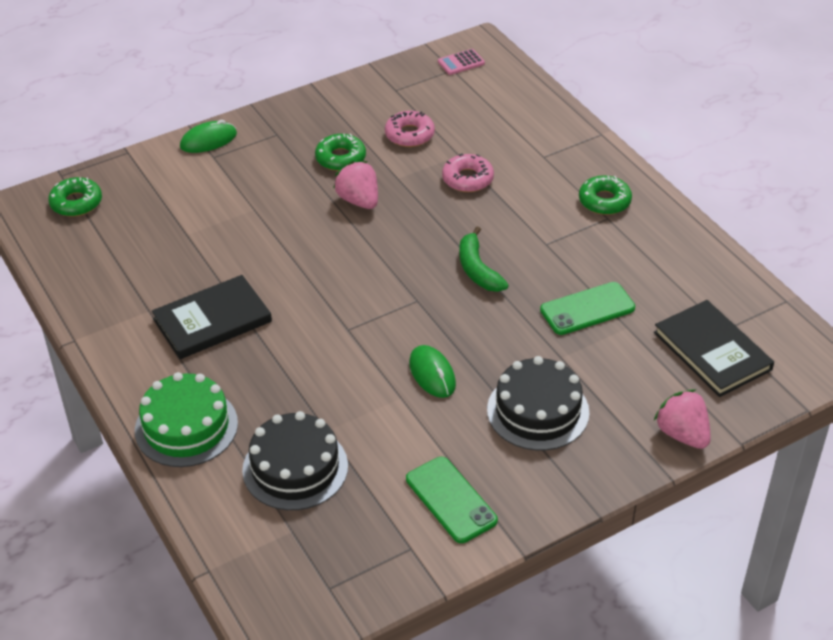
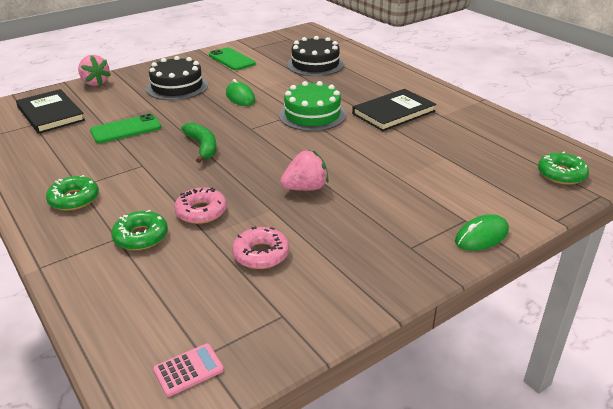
camera: 175 degrees right, 10 degrees down
(186, 427) = (382, 73): green cake -> green cake (312, 115)
(340, 158) = (332, 225): green donut -> green donut (141, 236)
(359, 200) = (305, 188): pink strawberry -> pink strawberry turned 75 degrees counterclockwise

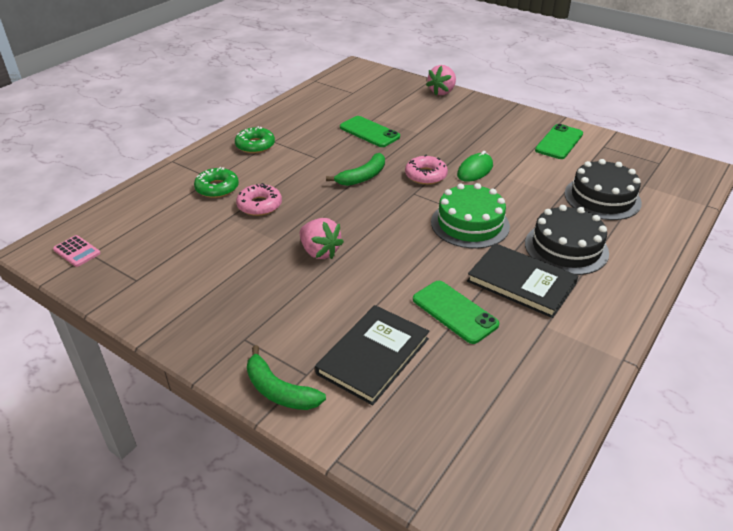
camera: 70 degrees right, 5 degrees up
(51, 114) = (373, 93): black book -> black book (373, 356)
(177, 87) = (468, 131): black cake -> black cake (566, 248)
(261, 254) = (210, 250): pink donut -> pink donut (426, 175)
(415, 143) = (454, 312): none -> green phone
(481, 236) = (279, 390): green mouse -> green banana
(561, 174) = (453, 463): green donut -> none

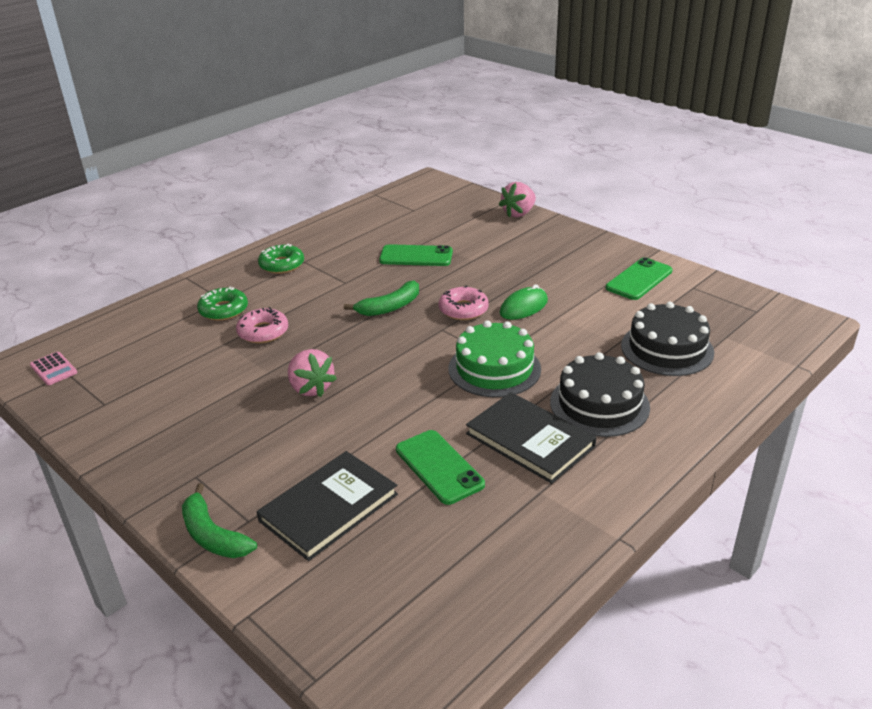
camera: 10 degrees right, 5 degrees down
(369, 132) = (416, 256): green phone -> green phone turned 45 degrees counterclockwise

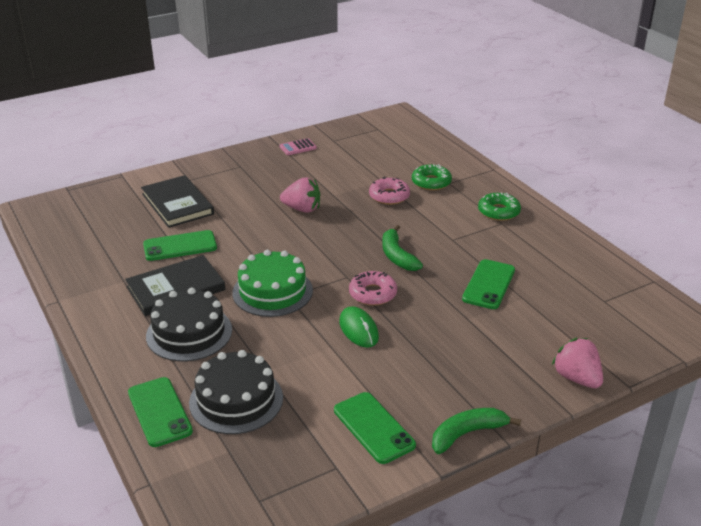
camera: 105 degrees right, 0 degrees up
(54, 369) = (384, 125): pink calculator -> pink calculator (298, 147)
(213, 535) = (186, 169): green banana -> green banana (467, 434)
(311, 388) = (302, 209): pink strawberry -> pink strawberry turned 150 degrees counterclockwise
(720, 387) = (159, 412): none -> green phone

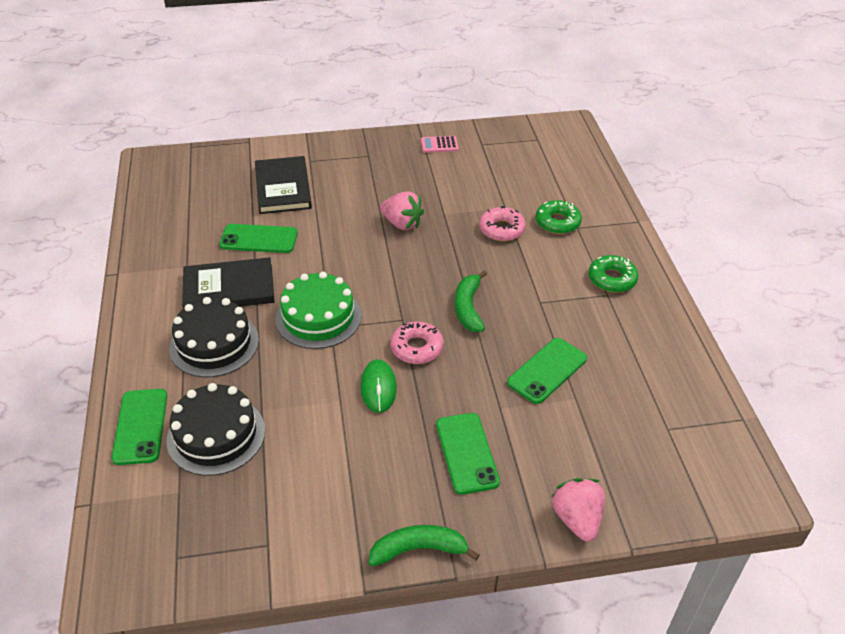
camera: 20 degrees right, 10 degrees up
(373, 428) = (328, 510): green phone -> green phone (466, 453)

